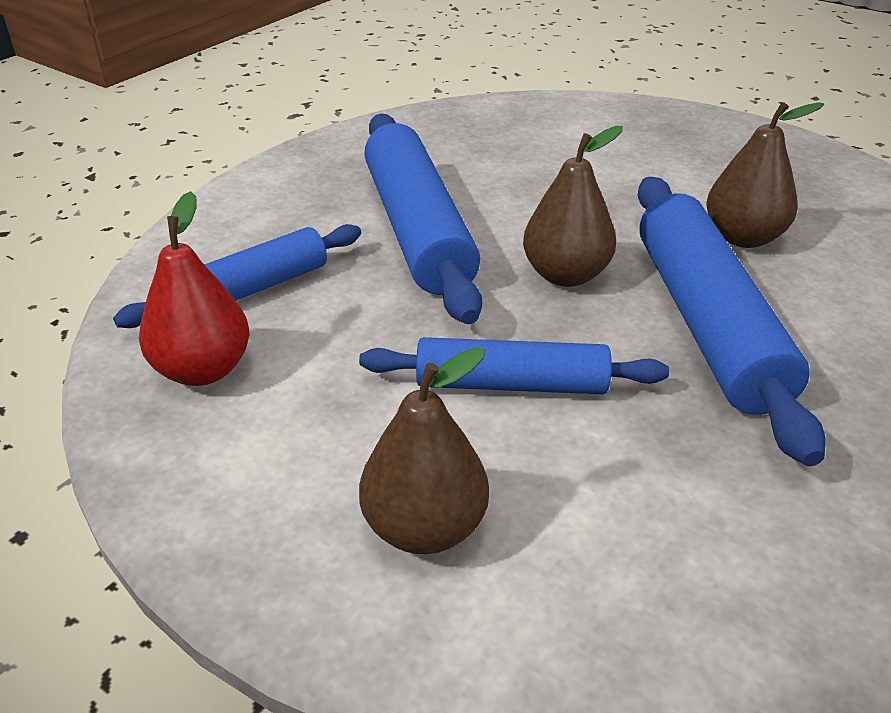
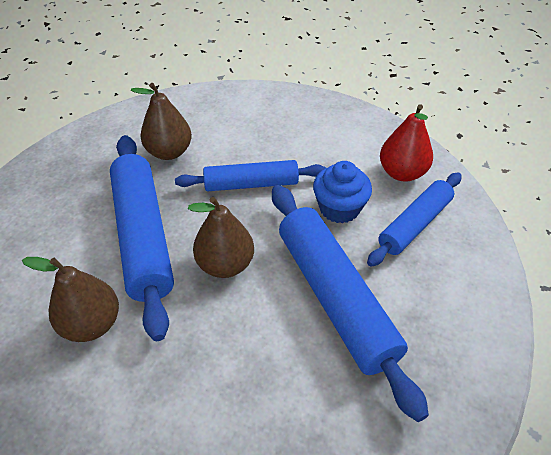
camera: 170 degrees right, 10 degrees up
(358, 325) = (339, 208): none -> blue cupcake
(425, 528) = (276, 124): brown pear -> brown pear (169, 152)

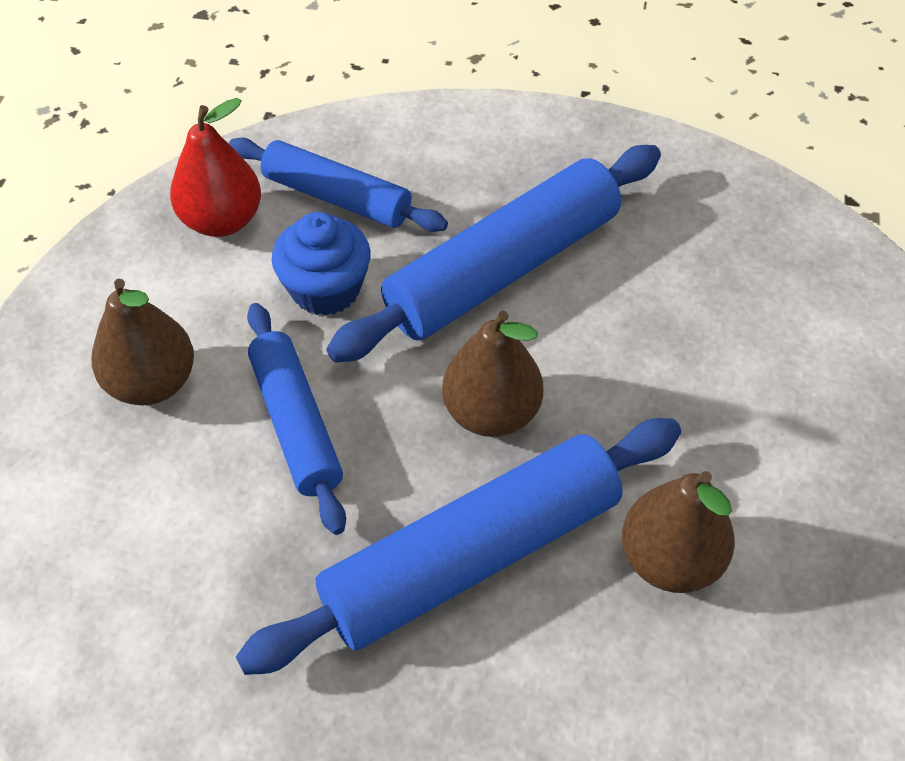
camera: 105 degrees left, 5 degrees up
(169, 152) = (230, 597): brown pear -> brown pear (152, 383)

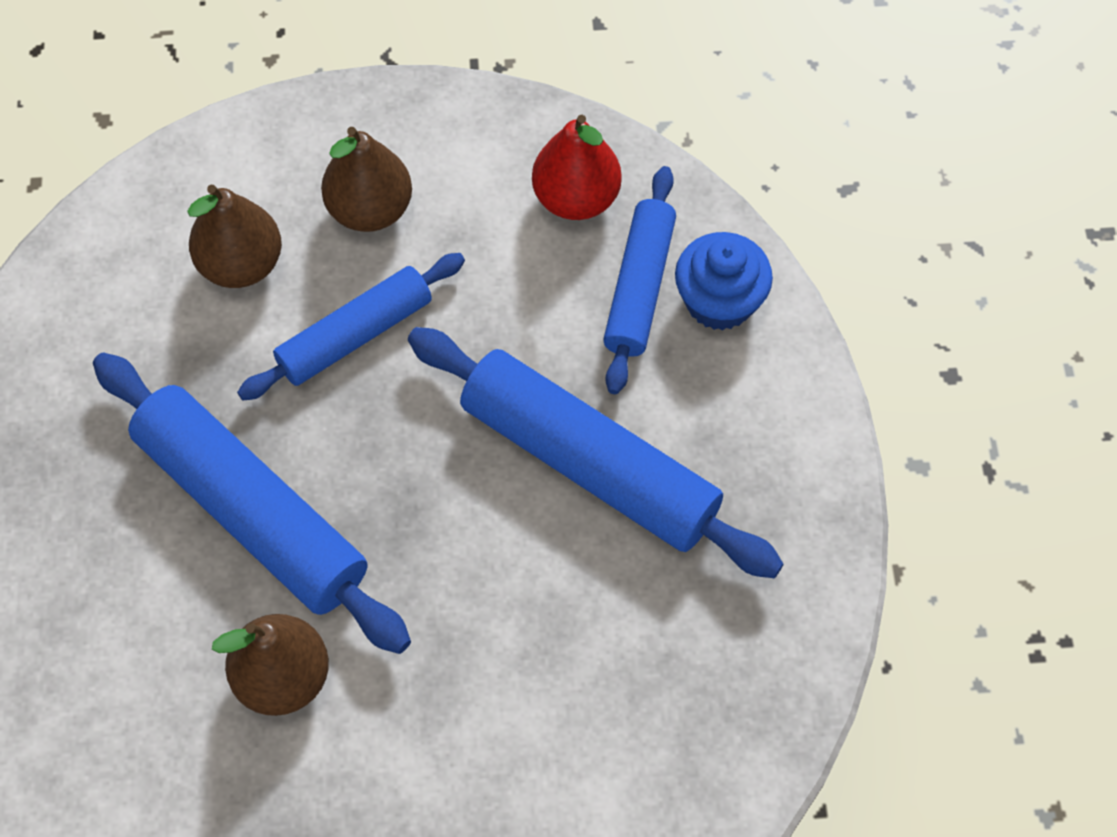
camera: 75 degrees right, 10 degrees up
(325, 289) = (516, 313): blue cupcake -> blue cupcake (719, 301)
(491, 413) = (407, 493): brown pear -> brown pear (241, 264)

